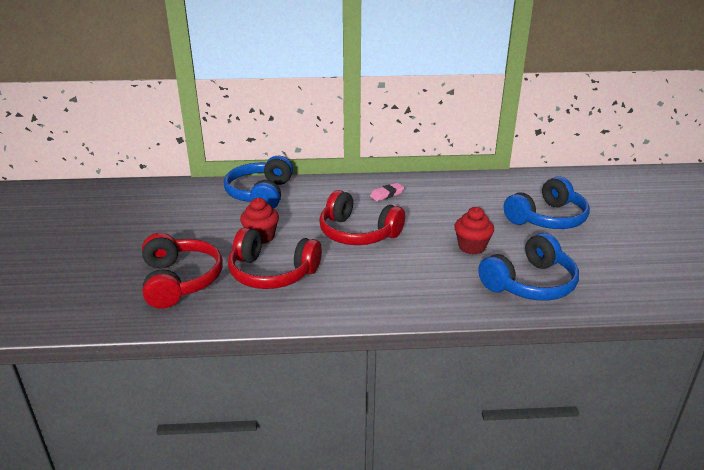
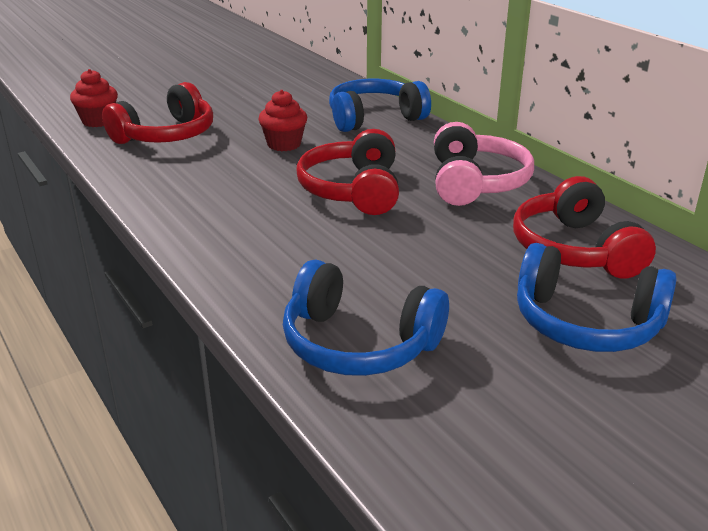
camera: 60 degrees right, 0 degrees up
(272, 273) = (219, 169): red headphones -> red headphones (574, 250)
(387, 194) = (475, 183): pink eraser -> pink headphones
(472, 247) = (410, 274): red cupcake -> red cupcake (98, 121)

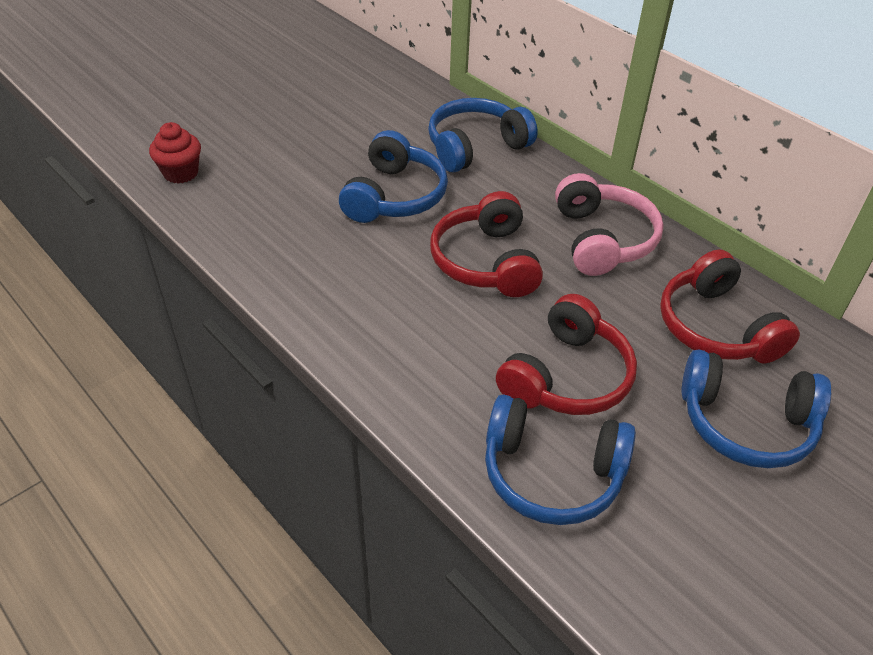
camera: 10 degrees left, 15 degrees up
(166, 135) = (264, 191): red headphones -> red headphones (566, 376)
(284, 144) = (394, 196): red cupcake -> blue headphones

